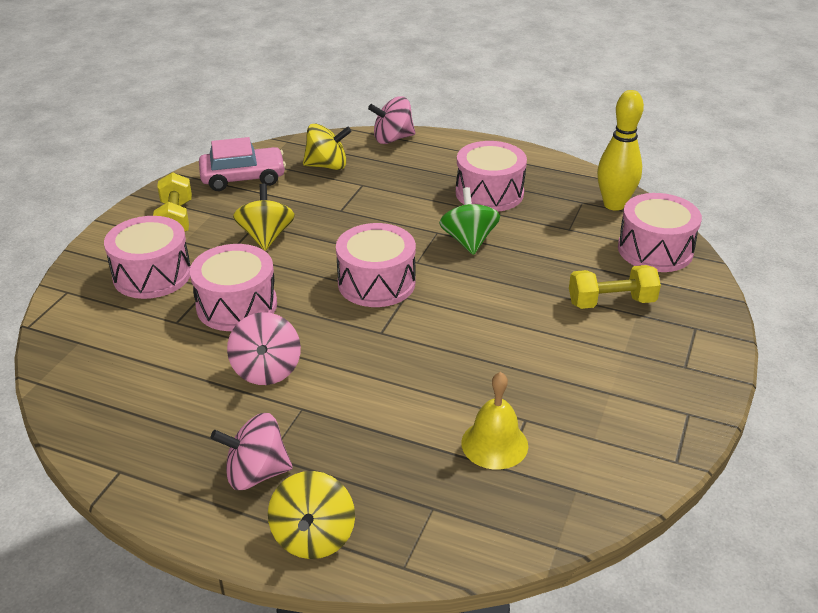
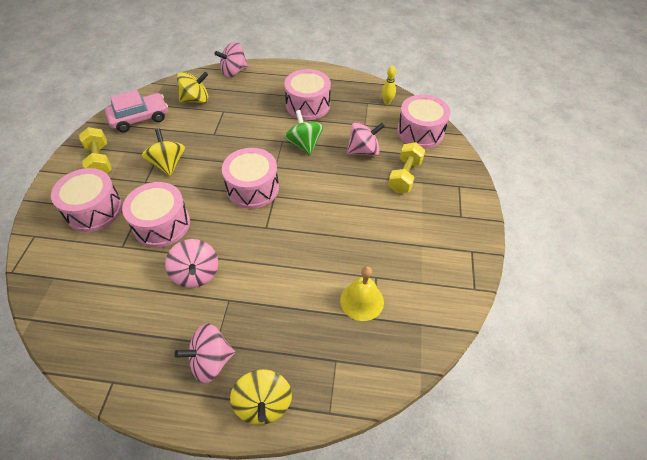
camera: 15 degrees left, 15 degrees up
(557, 261) = (363, 151): none -> pink spinning top
(611, 302) = (404, 176): yellow dumbbell -> yellow dumbbell turned 45 degrees counterclockwise
(614, 205) = (387, 102): yellow bowling pin -> yellow bowling pin, size x0.52

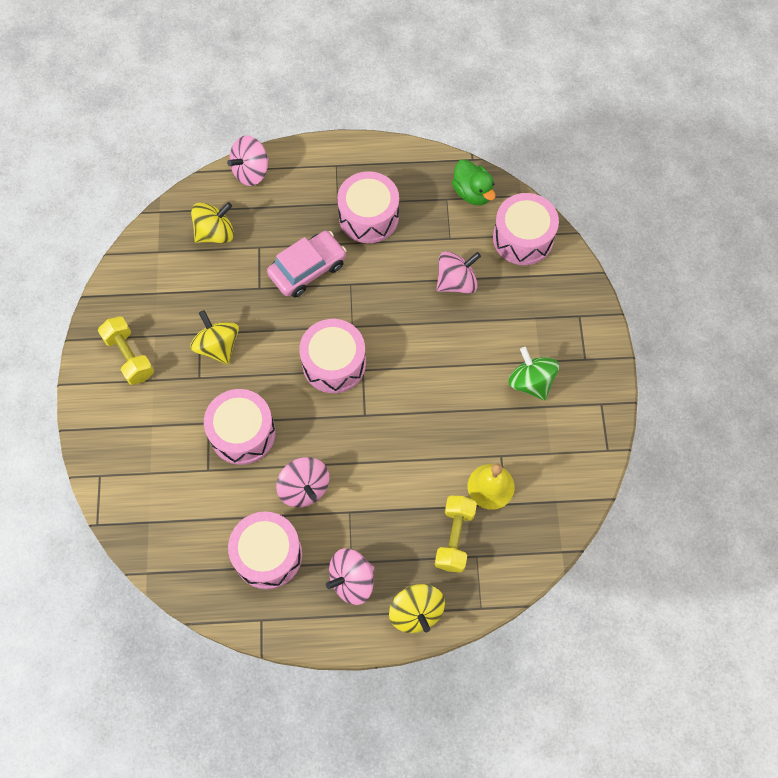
camera: 10 degrees left, 15 degrees up
(94, 210) = (154, 428): pink drum -> pink drum (268, 555)
(140, 118) = (152, 278): pink car -> pink car (307, 269)
(304, 144) = (380, 285): green spinning top -> green spinning top (531, 382)
(387, 102) = (472, 193): yellow bowling pin -> green duck
(404, 176) = (513, 313): yellow dumbbell -> yellow dumbbell (454, 537)

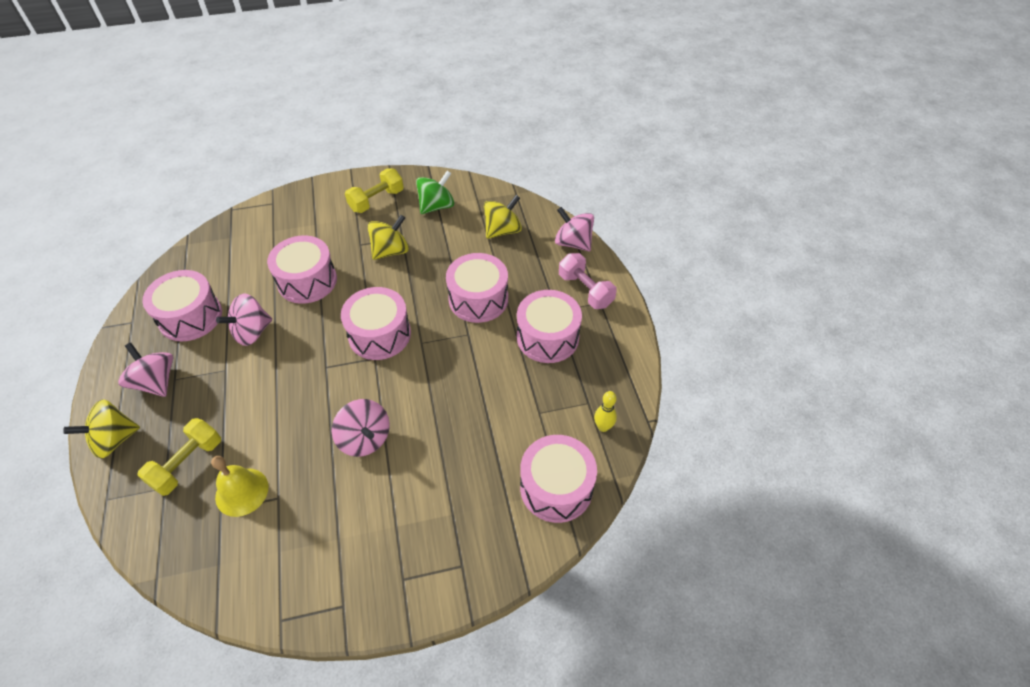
camera: 80 degrees right, 15 degrees down
(215, 233) = (502, 230): yellow spinning top -> yellow spinning top turned 90 degrees counterclockwise
(307, 269) = (478, 299): pink car -> pink drum
(318, 174) = (585, 290): none -> pink dumbbell
(454, 537) = (187, 464): yellow dumbbell -> yellow dumbbell turned 60 degrees counterclockwise
(456, 282) = (486, 426): pink spinning top -> pink spinning top (365, 438)
(472, 193) = (603, 427): green duck -> yellow bowling pin
(531, 382) = (368, 519): green spinning top -> green spinning top (436, 206)

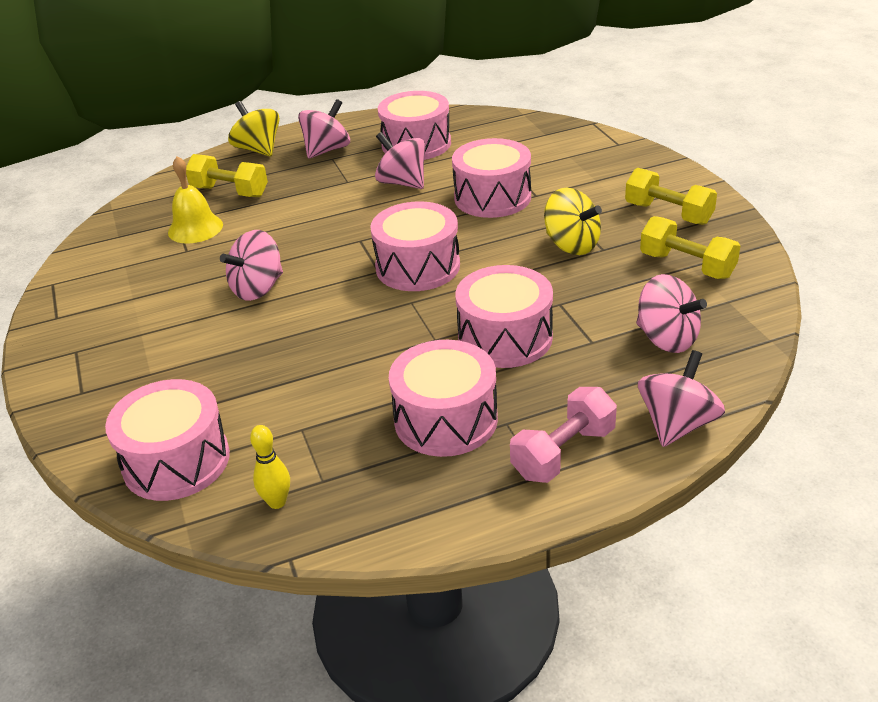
camera: 85 degrees right, 15 degrees down
(436, 206) = (687, 265): green spinning top -> yellow dumbbell
(502, 230) = (666, 339): yellow spinning top -> pink spinning top

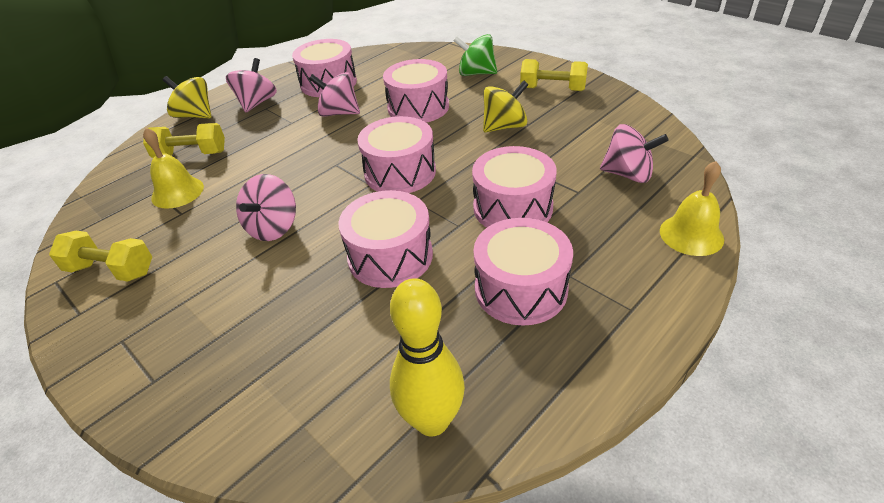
camera: 25 degrees left, 5 degrees up
(176, 461) = (302, 417): pink drum -> pink drum (390, 256)
(277, 502) = (432, 421): yellow bowling pin -> yellow bowling pin, size x1.94
(563, 453) = (633, 285): pink dumbbell -> none
(571, 245) = (504, 126): yellow spinning top -> yellow spinning top turned 45 degrees counterclockwise
(592, 171) = (476, 73): none -> green spinning top
(677, 424) = (691, 234): pink spinning top -> yellow bell
(687, 265) = (595, 120): yellow dumbbell -> yellow dumbbell (111, 270)

